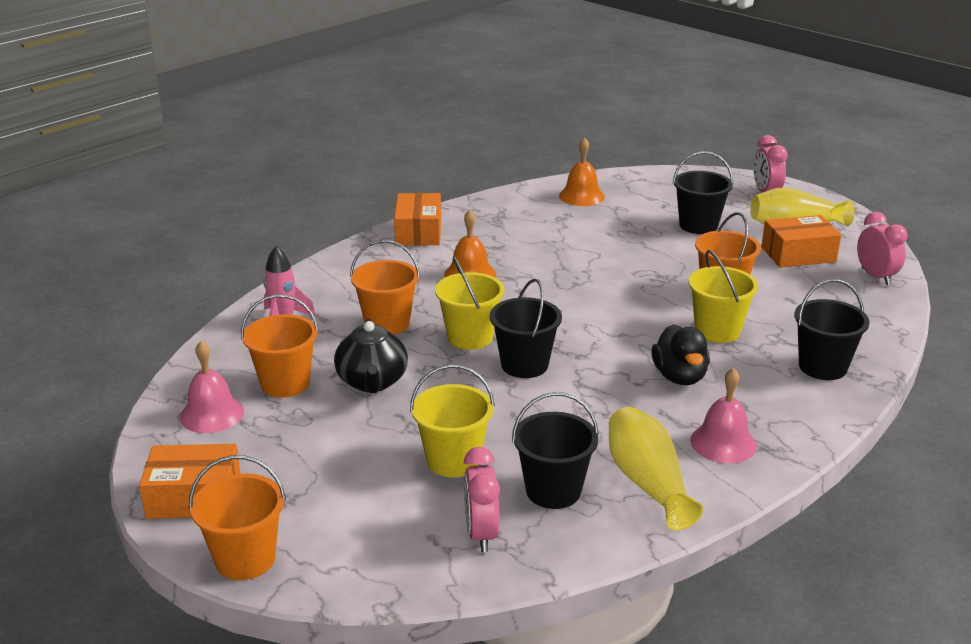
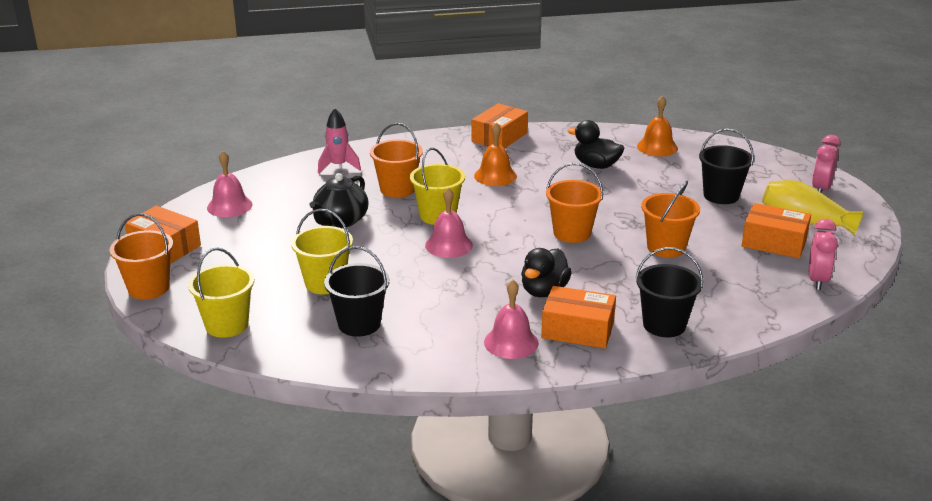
camera: 35 degrees right, 0 degrees up
(285, 383) = (290, 203): orange bucket -> orange bucket (572, 233)
(481, 534) = (284, 329): pink clock -> none
(524, 365) = (449, 245): black bucket -> pink bell
(552, 231) = (596, 165): none -> black duck
(648, 483) = (424, 344): yellow vase -> none
(717, 330) = (619, 272): yellow bucket -> yellow bucket (227, 325)
(762, 403) = (577, 330): none -> orange box

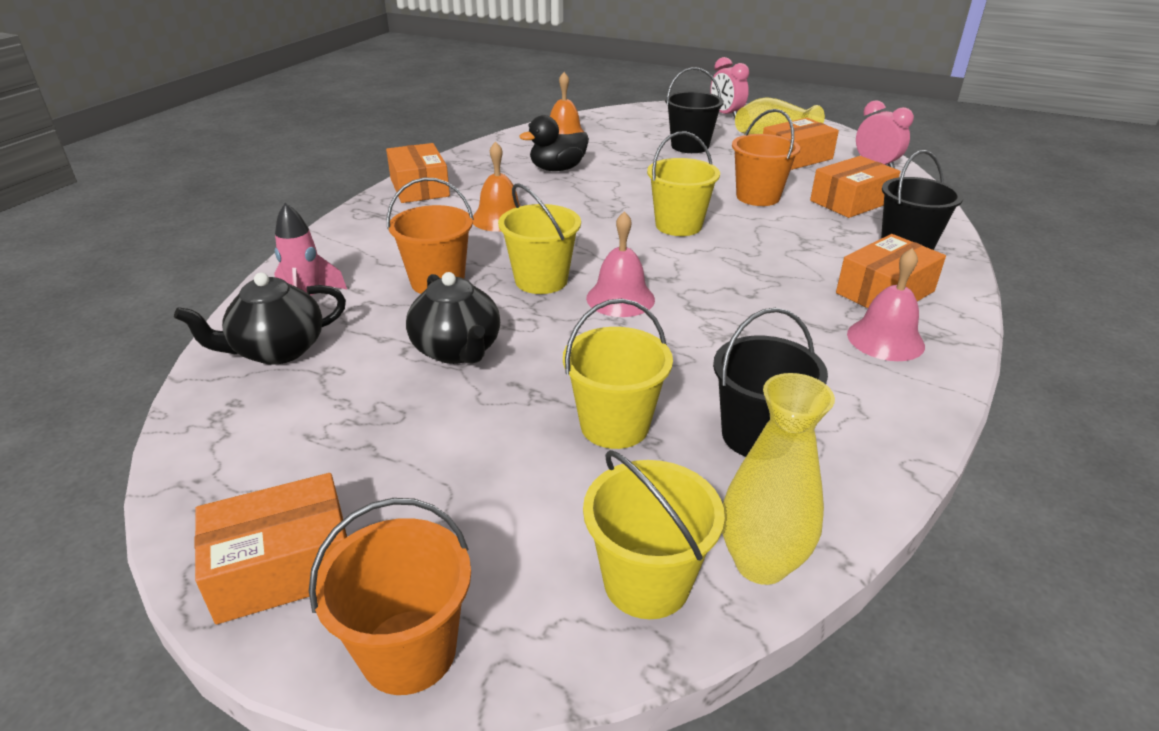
camera: 55 degrees left, 5 degrees up
(229, 206) = (260, 434): pink bell -> none
(264, 349) = (761, 563): none -> yellow vase
(289, 180) = (277, 350): none -> black teapot
(544, 291) = (786, 281): black duck -> none
(572, 233) = (678, 225): orange bucket -> yellow bucket
(718, 285) = (850, 201): none -> orange box

